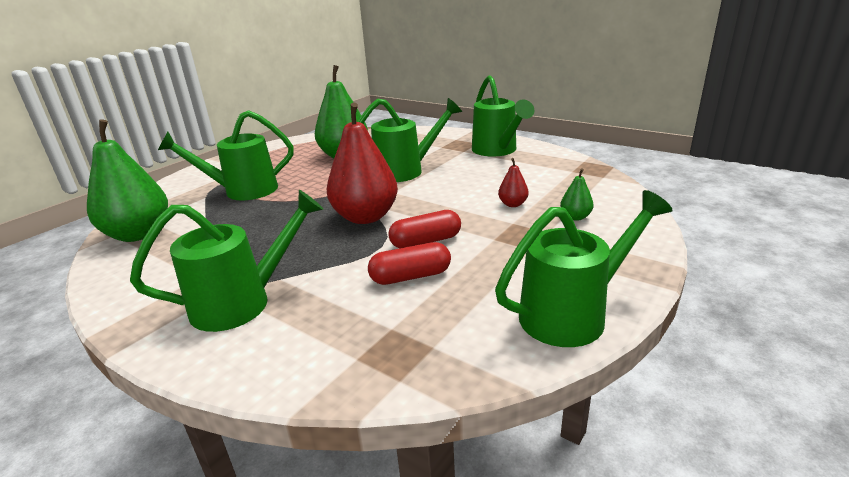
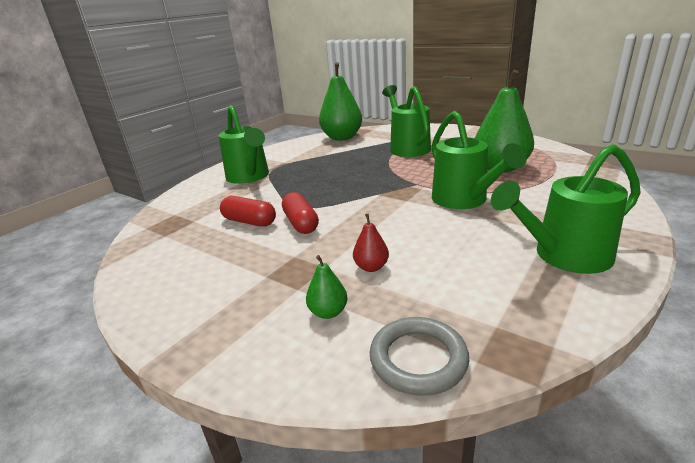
camera: 90 degrees right, 0 degrees up
(365, 217) = (353, 195): red pear -> none
(410, 276) = (249, 221): red capsule -> red capsule turned 45 degrees counterclockwise
(573, 314) = (154, 293): green watering can -> none
(609, 190) = (418, 359): none -> grey ring

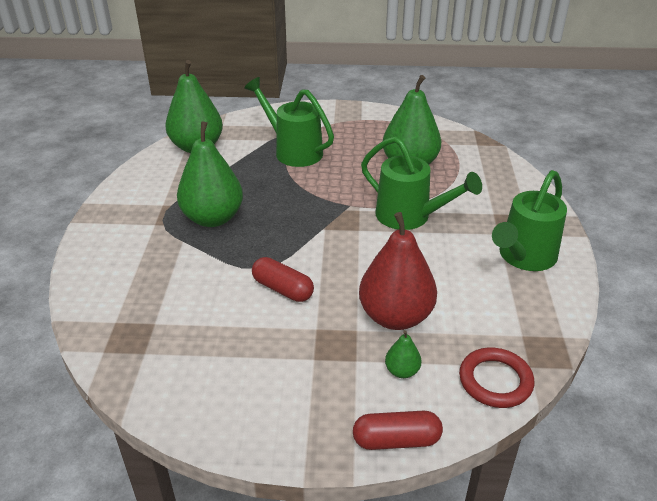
camera: 35 degrees left, 10 degrees up
(249, 177) = (146, 240): green watering can -> none
(249, 221) = (224, 304): red capsule -> red capsule (396, 440)
(305, 173) = (213, 218): none -> green pear
(371, 267) = (395, 316): red pear -> red pear, size x2.29
(418, 359) = (495, 381): grey ring -> red ring

